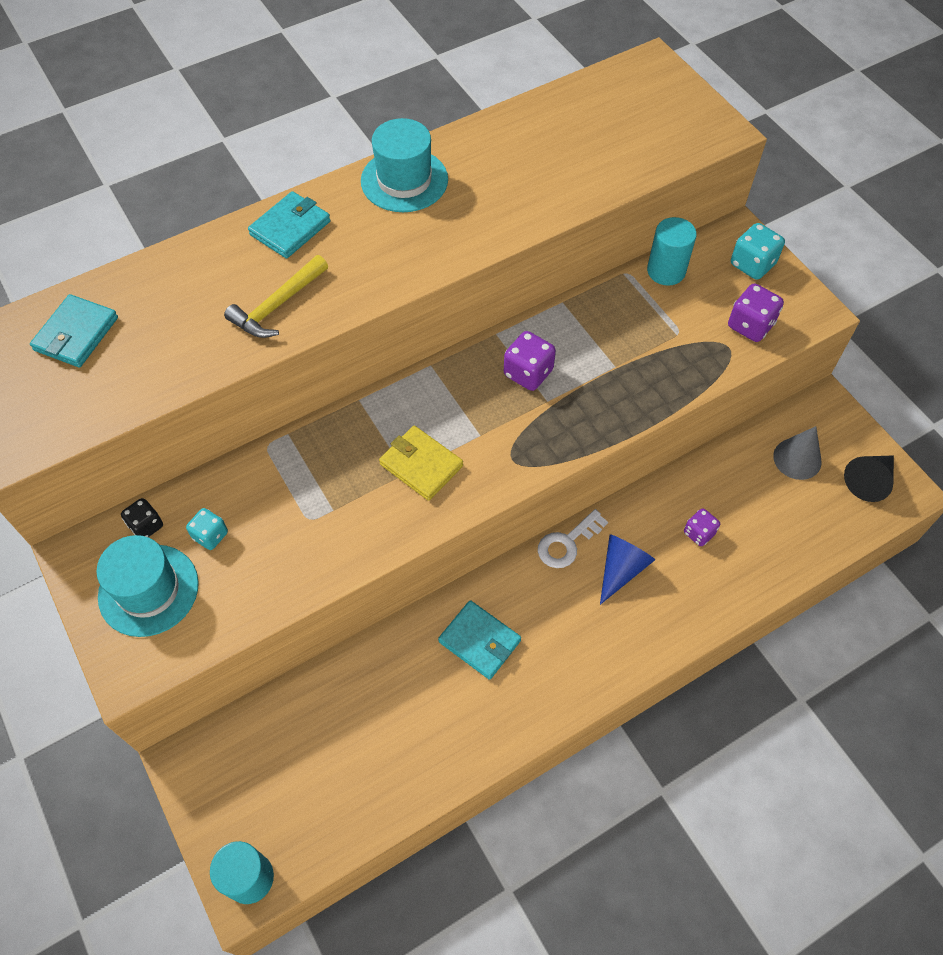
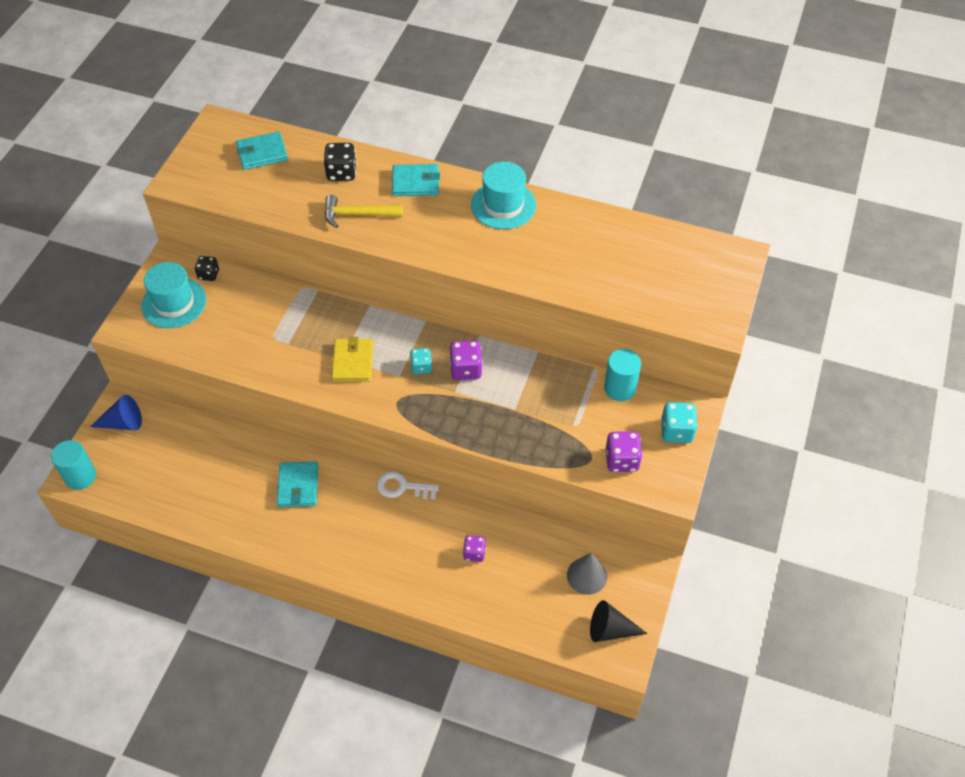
camera: 50 degrees right, 5 degrees down
(198, 281) = (341, 173): none -> black dice
(210, 535) = (226, 304): turquoise dice -> turquoise dice (421, 367)
(621, 569) = (409, 527): blue cone -> blue cone (123, 423)

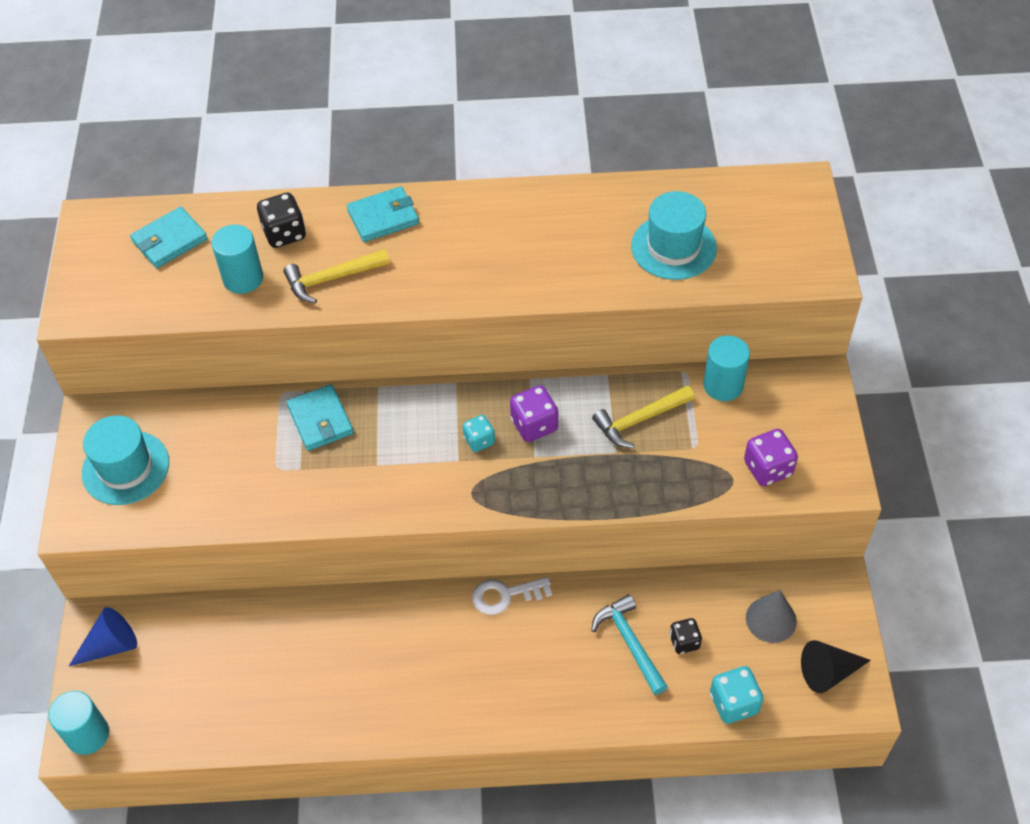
camera: 20 degrees left, 0 degrees up
(208, 274) = (153, 417): black dice -> black dice (684, 642)
(297, 195) = (243, 278): none -> turquoise cylinder
(298, 486) = (377, 642): turquoise wallet -> turquoise wallet (320, 420)
(352, 362) = (393, 464): yellow wallet -> none
(474, 553) = (629, 642): purple dice -> turquoise hammer
(503, 205) = (503, 211): turquoise hat -> turquoise hat (673, 247)
(544, 392) = (639, 420): none -> yellow hammer
(676, 431) = (811, 413): turquoise dice -> turquoise dice (734, 703)

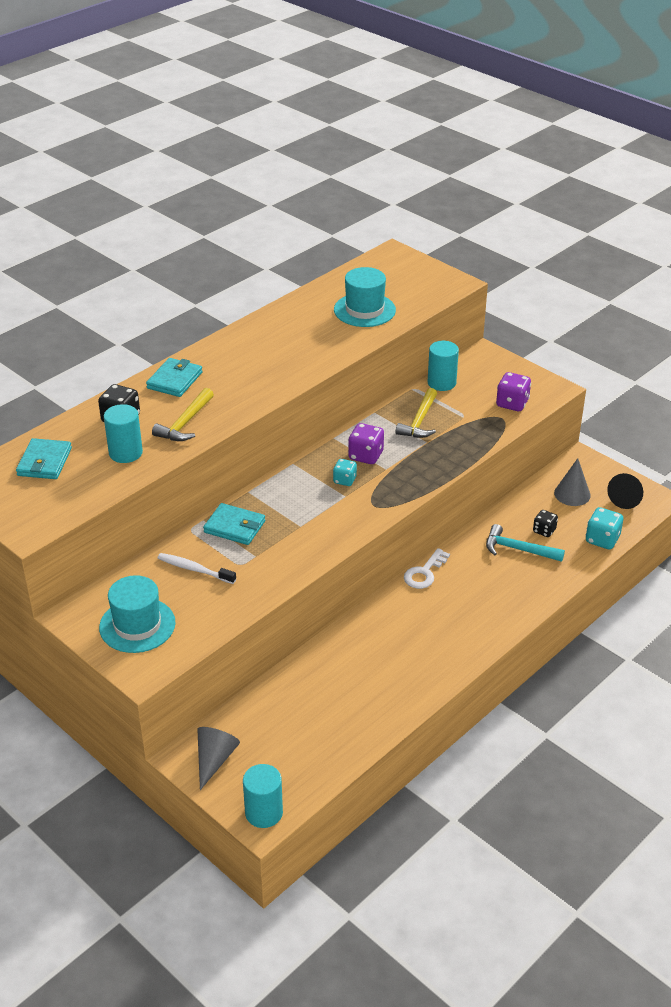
camera: 45 degrees left, 15 degrees down
(111, 645) = (214, 760): blue cone -> grey cone
(234, 443) = (194, 569): none -> white toothbrush

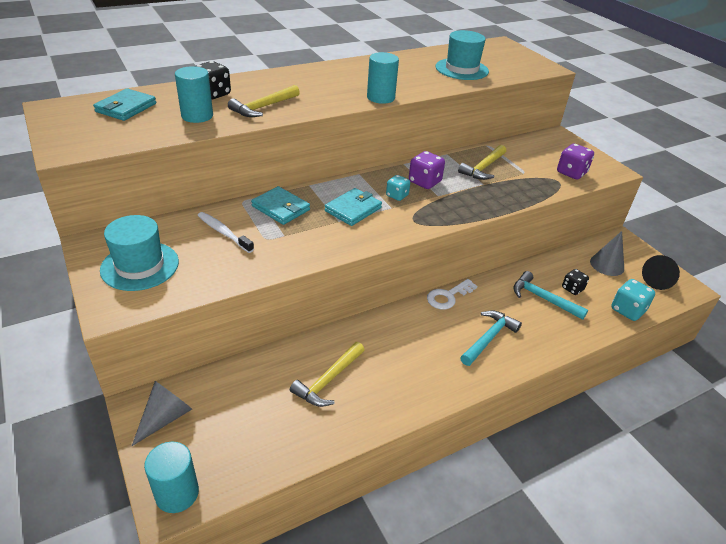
camera: 15 degrees right, 0 degrees up
(174, 380) = (277, 80): turquoise wallet -> turquoise wallet (353, 209)
(345, 686) = (328, 380): none -> yellow hammer
(441, 383) = (513, 146): turquoise cylinder -> turquoise cylinder (380, 97)
(478, 604) = (489, 338): none -> turquoise hammer

